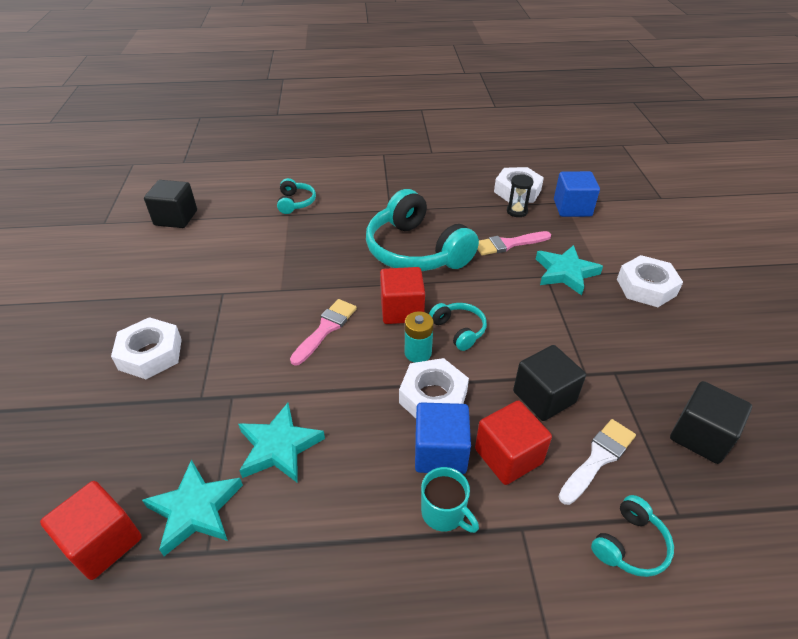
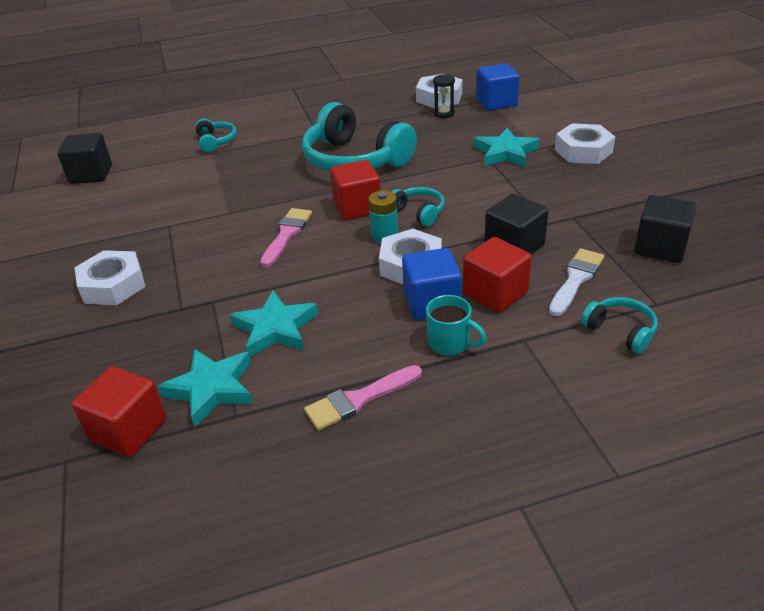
camera: 10 degrees left, 5 degrees down
(508, 244) = (444, 140): pink brush -> pink brush (359, 399)
(630, 545) = (620, 331): turquoise headphones -> turquoise headphones turned 75 degrees counterclockwise

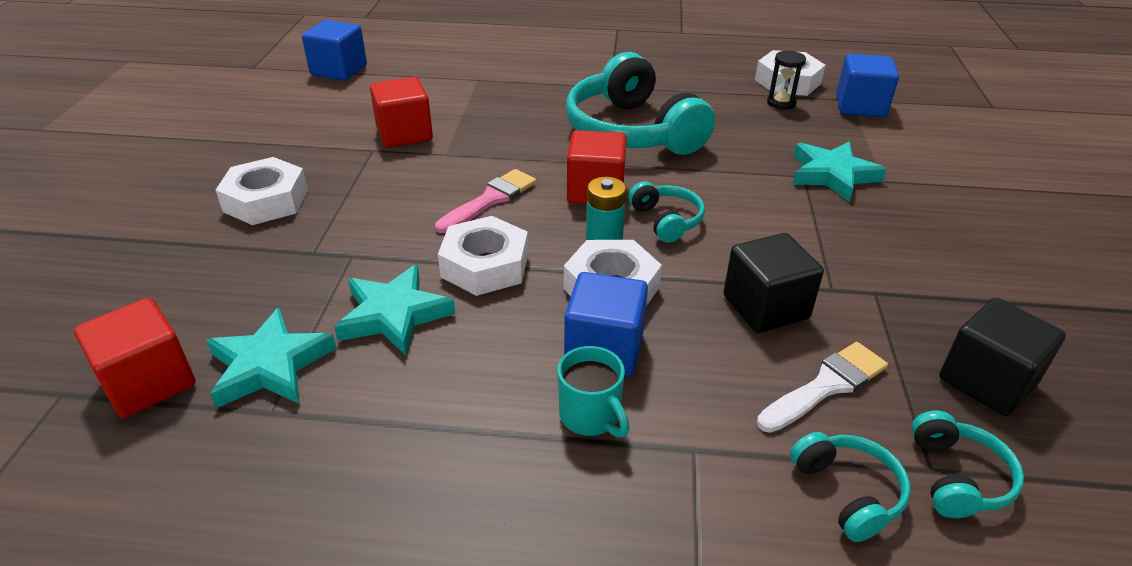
camera: 20 degrees right, 0 degrees up
(91, 174) = (339, 70): black cube -> blue cube
(216, 141) = (490, 68): turquoise headphones -> turquoise headphones (957, 477)
(359, 399) = (424, 450): pink brush -> none
(495, 293) = (697, 366): red cube -> red cube (404, 134)
(583, 151) = (946, 202): white nut -> white nut (485, 265)

